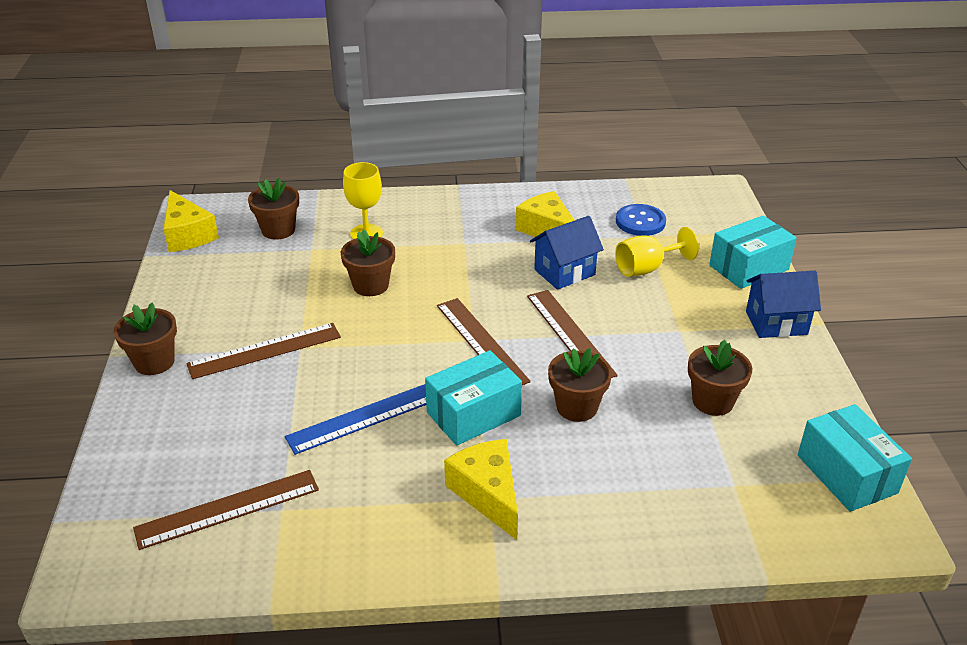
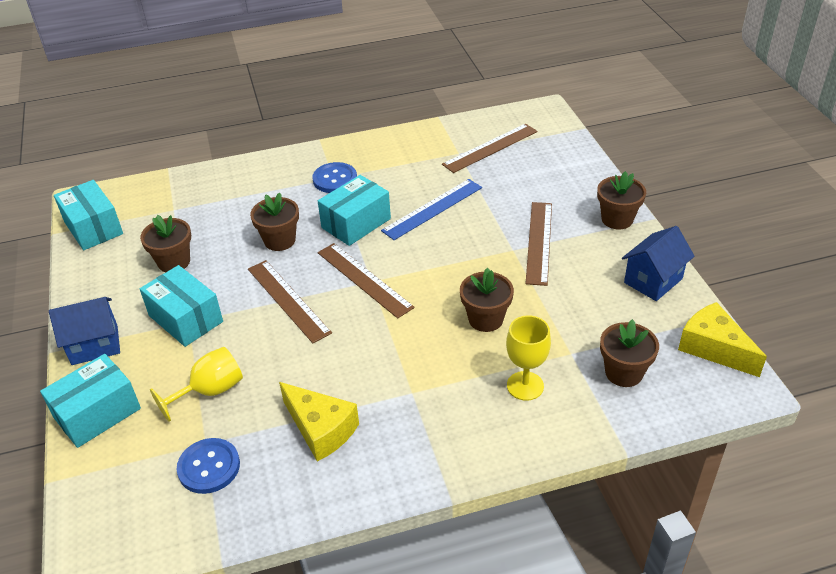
camera: 170 degrees right, 5 degrees up
(265, 350) = (539, 242): brown ruler -> brown ruler turned 45 degrees counterclockwise
(488, 494) = (335, 179): yellow cheese -> blue button
(564, 272) = (297, 370): blue house -> blue house (653, 280)
(683, 333) = (186, 319): none -> turquoise box

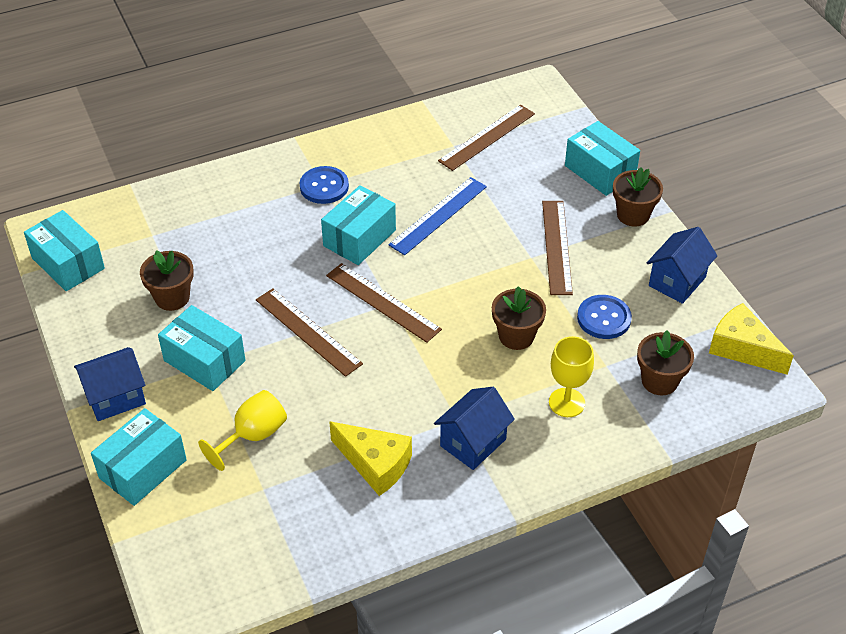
camera: 10 degrees left, 5 degrees up
(209, 467) = (274, 512): blue button -> blue button (604, 318)
(280, 240) = (281, 264): brown flower pot -> none
(423, 417) = (473, 442): none -> blue house
(590, 181) = (600, 171): none -> turquoise box

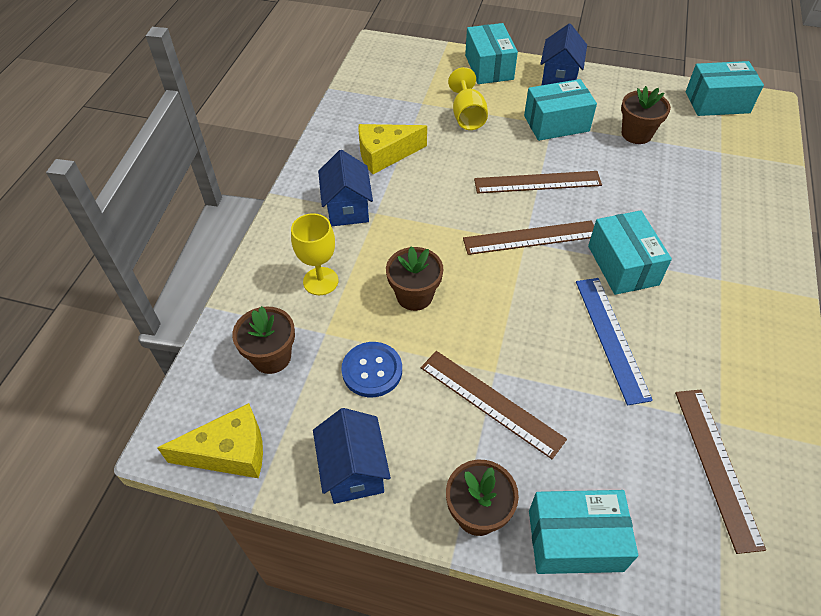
camera: 130 degrees right, 5 degrees up
(324, 186) = (716, 279): blue button -> none

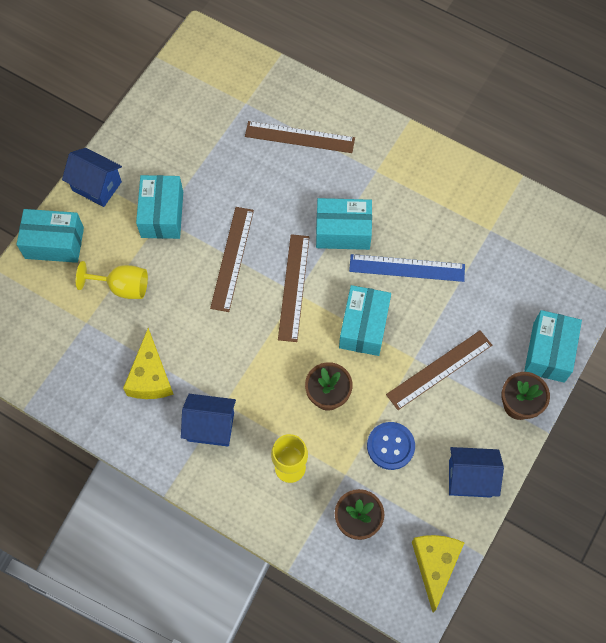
camera: 75 degrees left, 15 degrees up
(636, 134) = (200, 156): brown flower pot -> none
(717, 102) = (183, 74): turquoise box -> turquoise box (364, 326)
(717, 466) = (519, 247): brown ruler -> brown ruler (299, 137)

